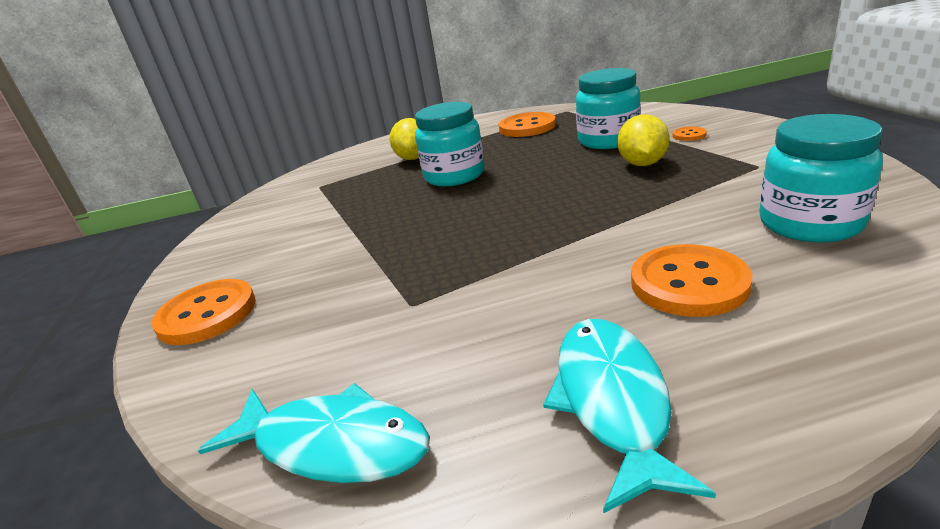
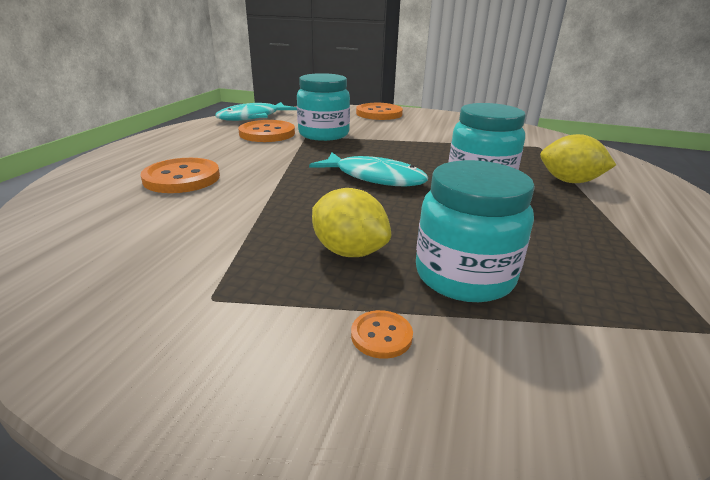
camera: 115 degrees right, 0 degrees up
(527, 127) = (626, 261): orange button -> orange button (267, 133)
(613, 401) = (175, 143): turquoise fish -> turquoise fish (374, 177)
(810, 223) = (119, 237): turquoise jar -> turquoise jar (323, 134)

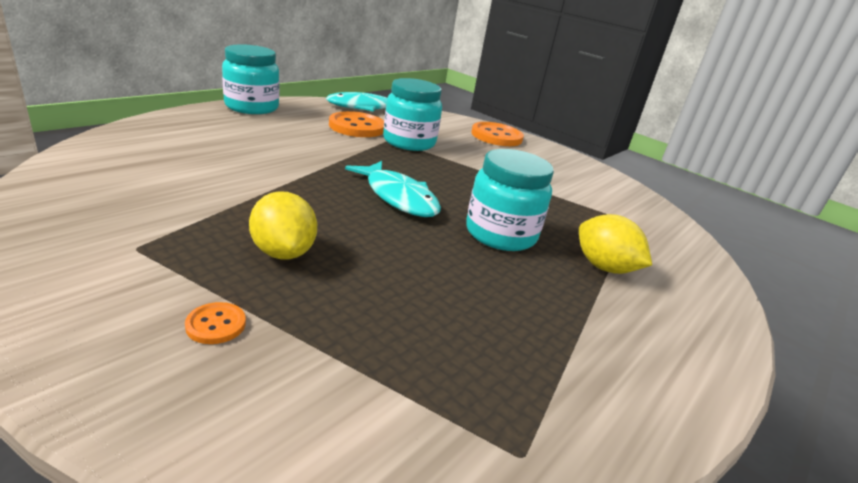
camera: 20 degrees right, 0 degrees up
(182, 178) = (233, 147): orange button -> none
(464, 276) = (351, 309): turquoise jar -> turquoise jar (252, 107)

